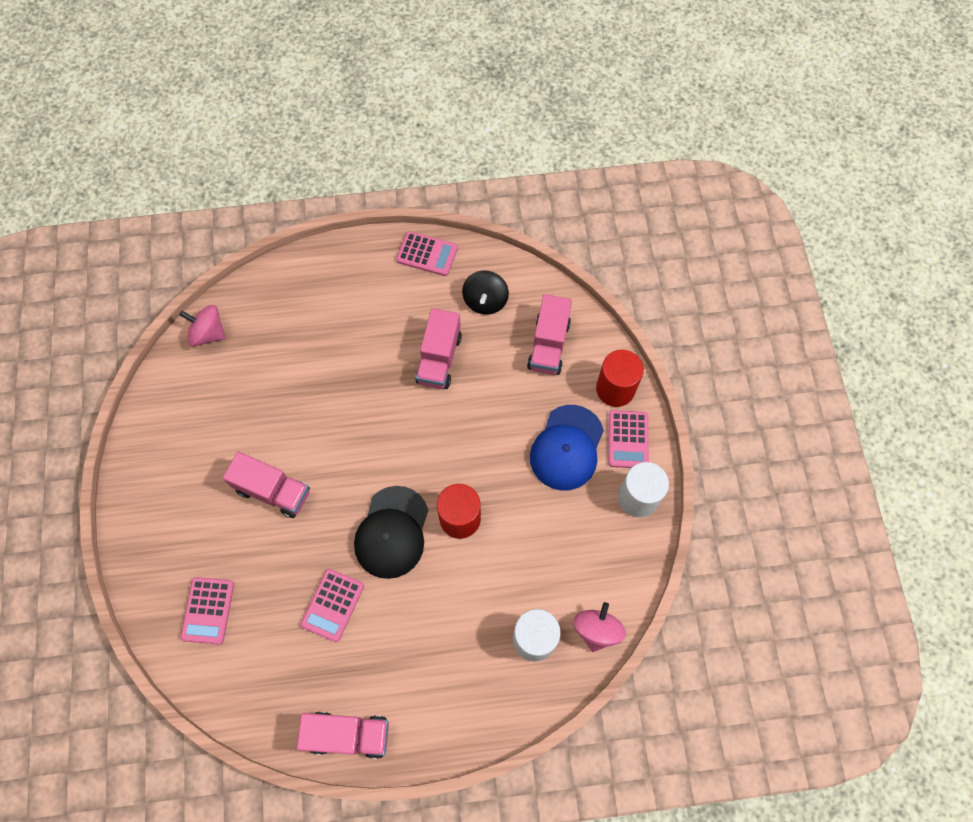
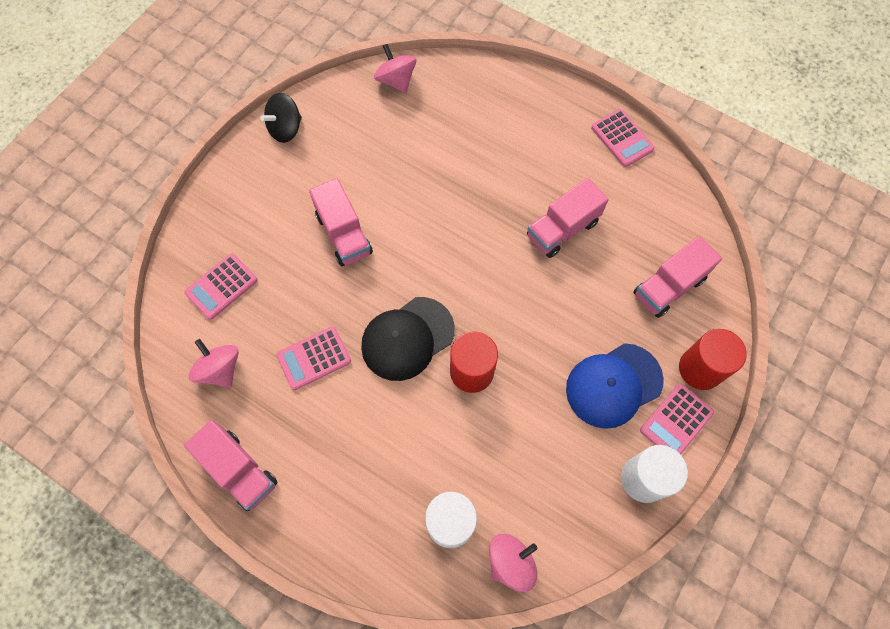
camera: 40 degrees right, 0 degrees up
(265, 674) = (220, 369): none -> pink spinning top
(485, 301) = (641, 210): black spinning top -> black spinning top (285, 129)

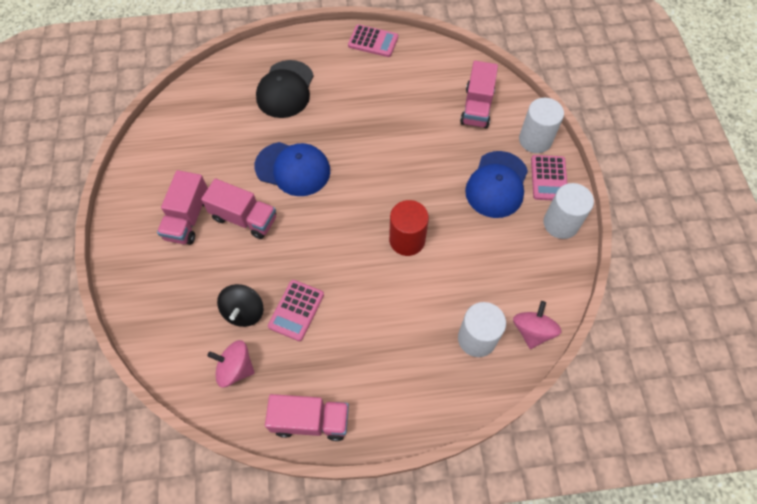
camera: 40 degrees left, 5 degrees down
(221, 287) = (185, 315): pink calculator -> none
(285, 129) = (137, 180): black spinning top -> black spinning top (244, 312)
(396, 81) = (191, 99): pink spinning top -> none
(407, 338) = (348, 251): black cap -> black cap (285, 89)
(427, 218) = (293, 169): none -> blue cap
(562, 229) = (385, 117): pink truck -> pink truck (188, 218)
(700, 369) = (535, 140): red cylinder -> white cylinder

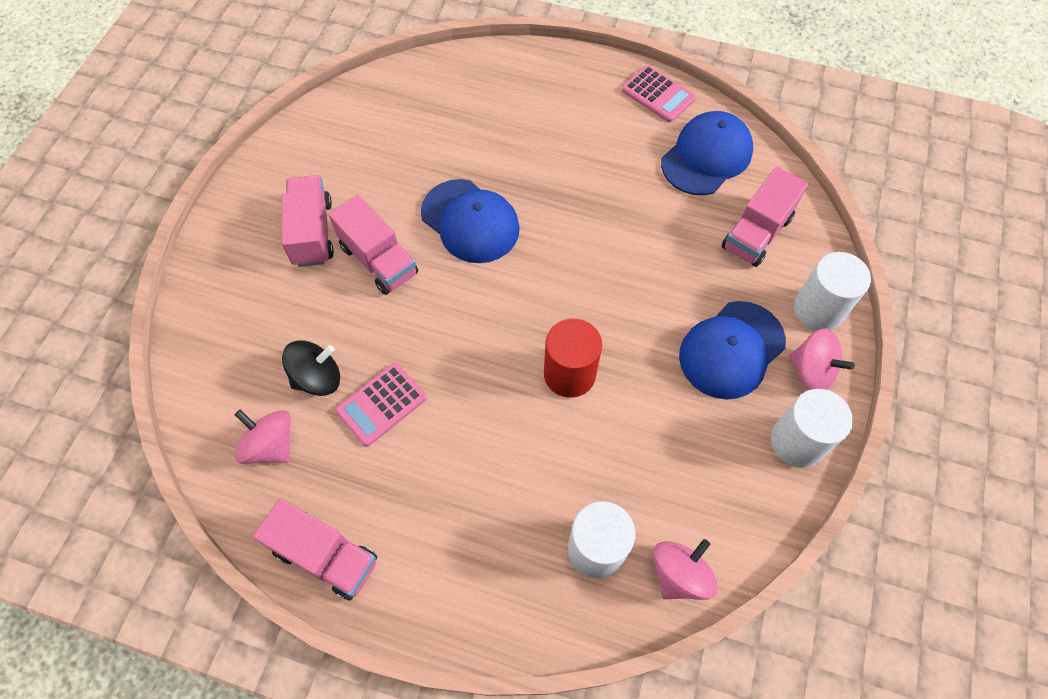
camera: 25 degrees right, 0 degrees up
(188, 218) = (312, 233): pink truck -> pink truck turned 135 degrees clockwise
(244, 312) = (317, 378): black spinning top -> black spinning top turned 150 degrees counterclockwise
(285, 89) = (512, 116): black cap -> none
(423, 70) = (706, 156): none -> blue cap
(549, 178) = (811, 371): pink calculator -> pink spinning top

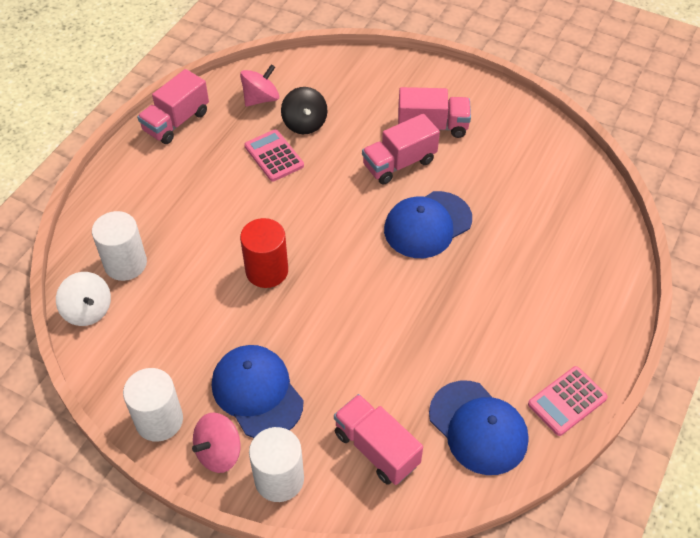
camera: 100 degrees right, 10 degrees down
(679, 575) = (88, 310): pink spinning top -> white spinning top

